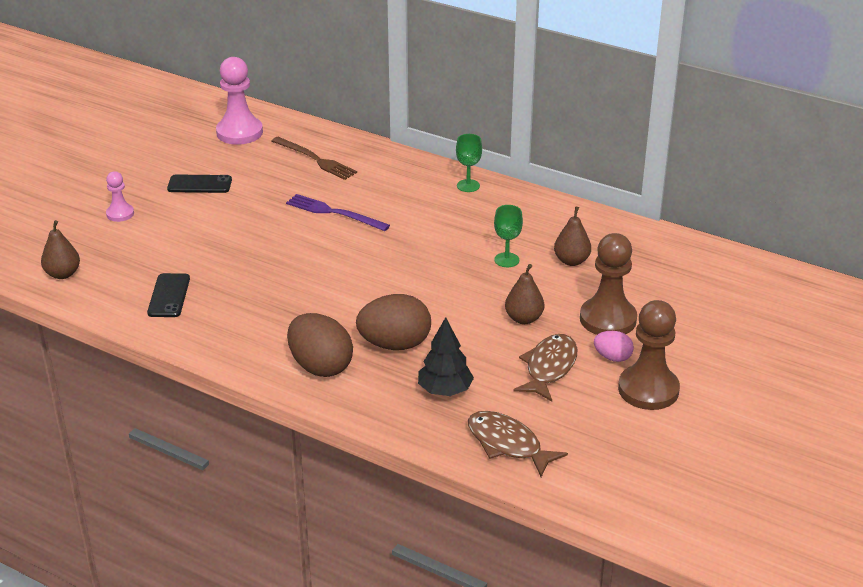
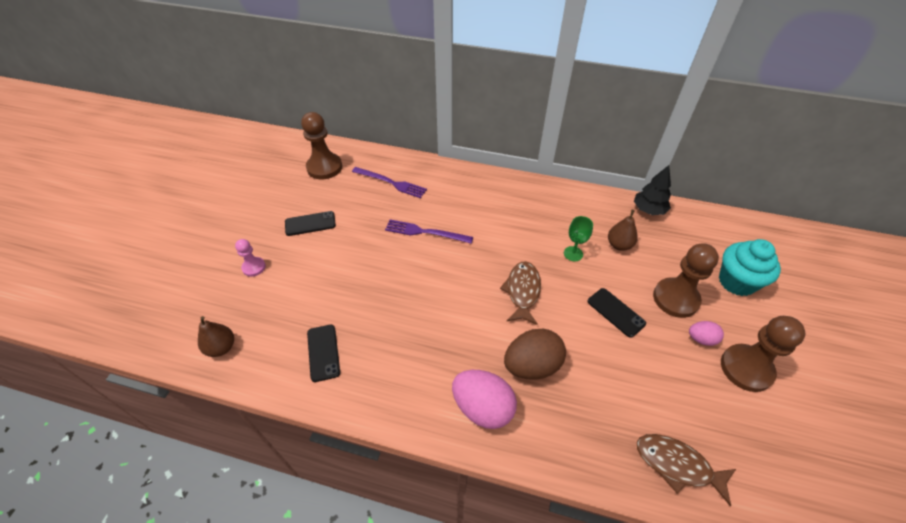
camera: 15 degrees left, 15 degrees up
(239, 132) = (324, 167): pink pawn -> brown pawn
(315, 159) = (391, 183): brown fork -> purple fork
(320, 366) = (482, 408): brown egg -> pink egg
(445, 390) = (596, 411): black tree -> black tree (648, 210)
(468, 186) = (511, 187): green goblet -> none
(524, 319) = (615, 312): brown pear -> black phone
(549, 368) = (661, 362): brown fish -> brown fish (522, 291)
(699, 317) = (736, 282): none -> turquoise cupcake

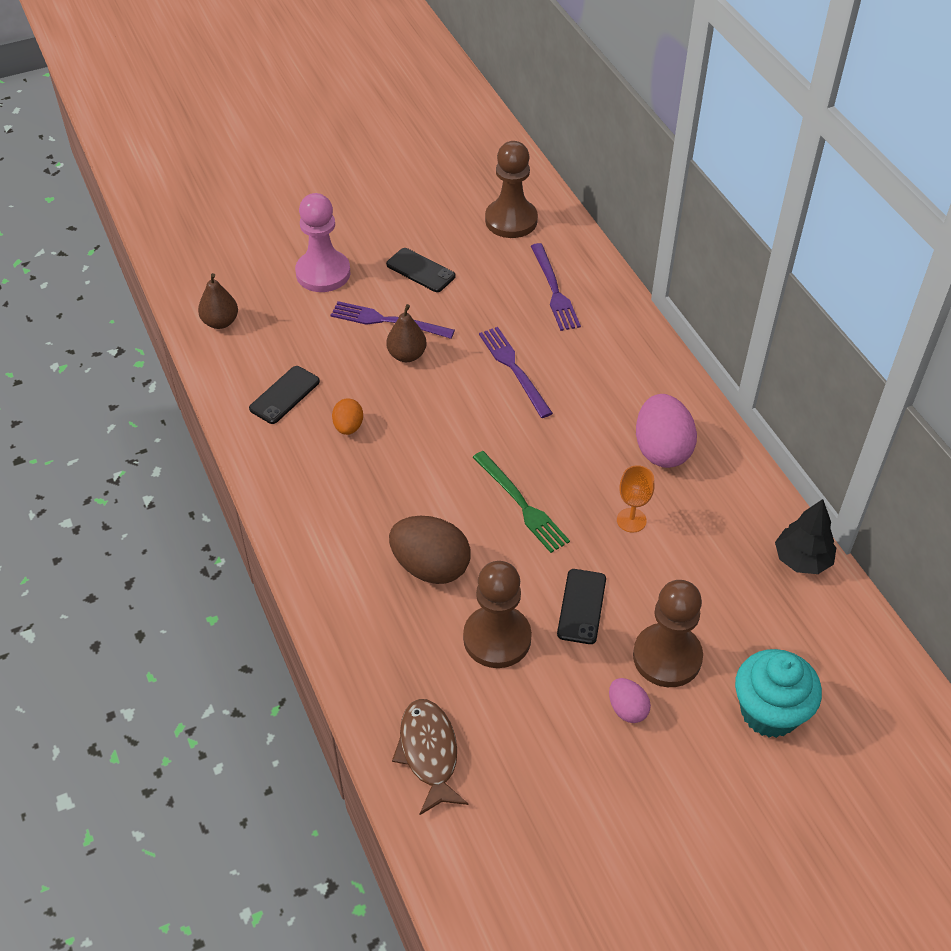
camera: 50 degrees right, 0 degrees up
(254, 267) = (323, 273): pink pawn -> pink pawn, size x1.86
(328, 262) = (387, 321): none -> purple fork
(385, 335) = (348, 427): none -> orange egg
(482, 408) = (342, 554): pink egg -> pink egg (662, 450)
(522, 291) = (521, 504): brown fish -> green fork
(573, 253) = (631, 520): green goblet -> orange goblet
(619, 245) = (698, 558): brown pear -> brown pear (407, 355)
(746, 368) = (626, 773): brown pawn -> brown pawn (497, 638)

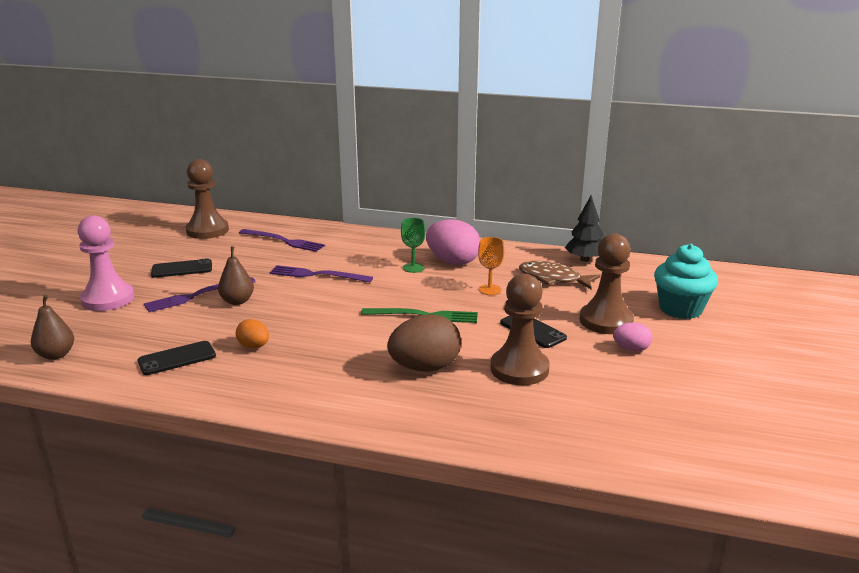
camera: 50 degrees left, 25 degrees down
(284, 395) = (177, 358): black phone -> black phone turned 75 degrees clockwise
(429, 753) = (586, 438): brown fish -> brown fish (553, 279)
(611, 428) = (413, 268): none -> green goblet

